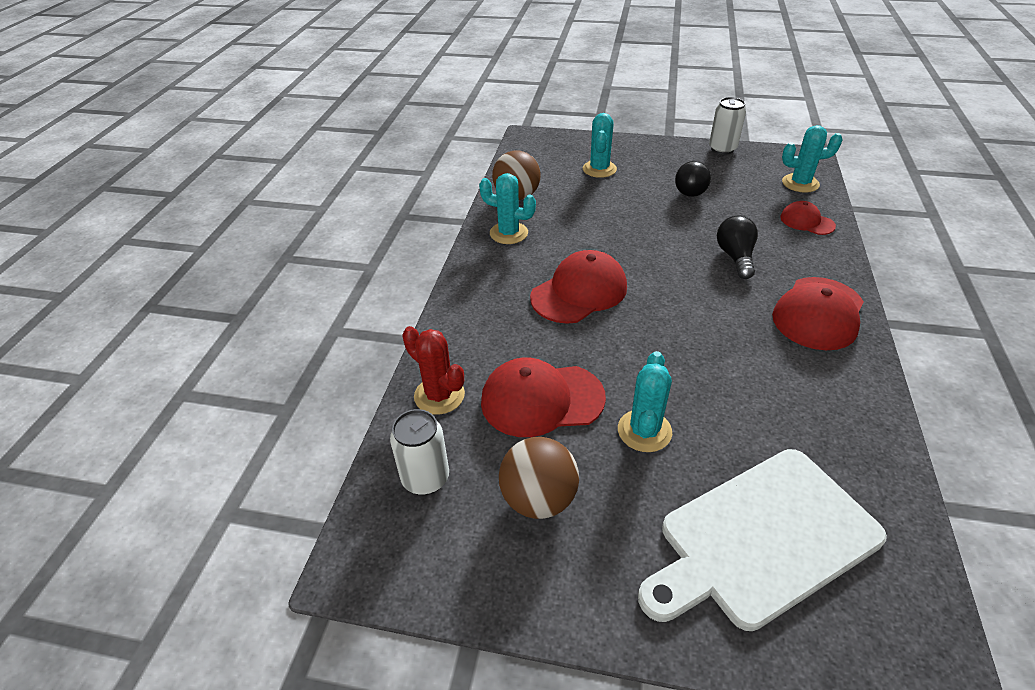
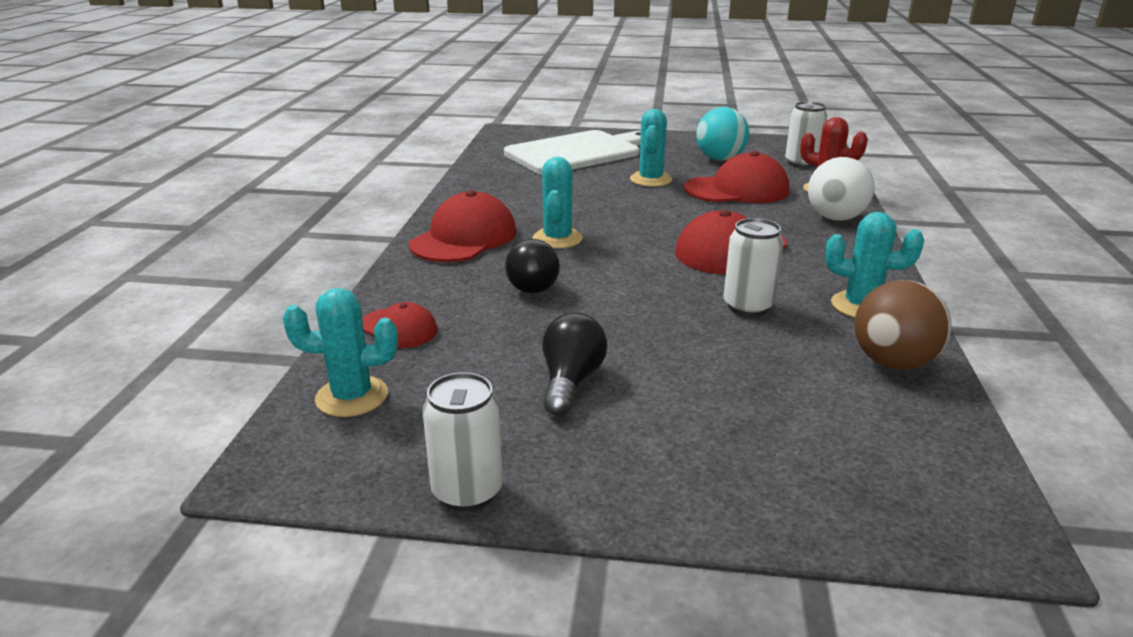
camera: 175 degrees right, 15 degrees down
(463, 336) = (835, 218): none -> white ball
(538, 499) = (720, 159): brown ball -> turquoise ball
(583, 234) = (748, 306): none -> white can
(599, 169) = (759, 426): turquoise cactus -> turquoise cactus (557, 239)

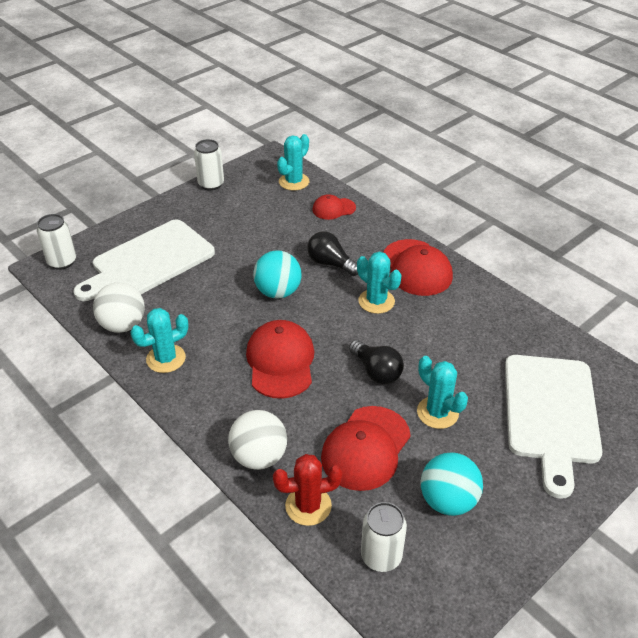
camera: 130 degrees right, 15 degrees up
(570, 381) = (236, 231): black light bulb -> black light bulb (376, 371)
(639, 292) = (278, 292): none -> turquoise ball
(748, 306) = (219, 318): white can -> white can (62, 262)
(767, 421) = (149, 261): none -> white cutting board
(893, 362) = (123, 325): brown ball -> white ball

